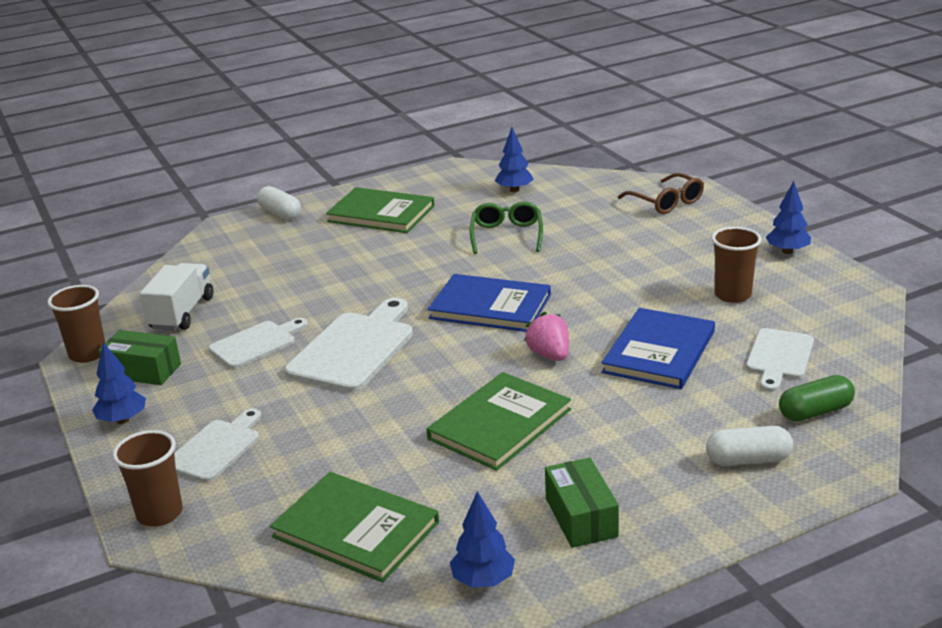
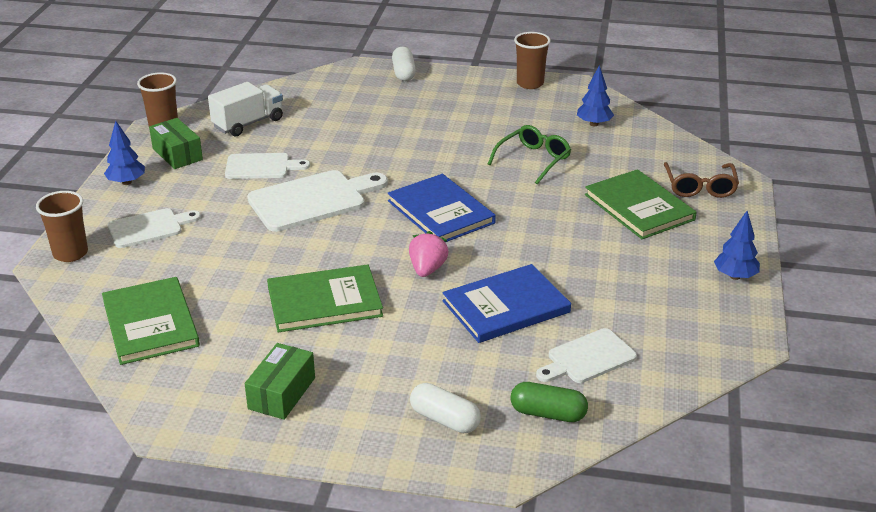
camera: 35 degrees right, 5 degrees up
(381, 214) = (470, 102): green book -> green book (639, 207)
(483, 580) = (172, 397): blue tree -> none
(732, 295) = (631, 290): brown cup -> brown cup (530, 83)

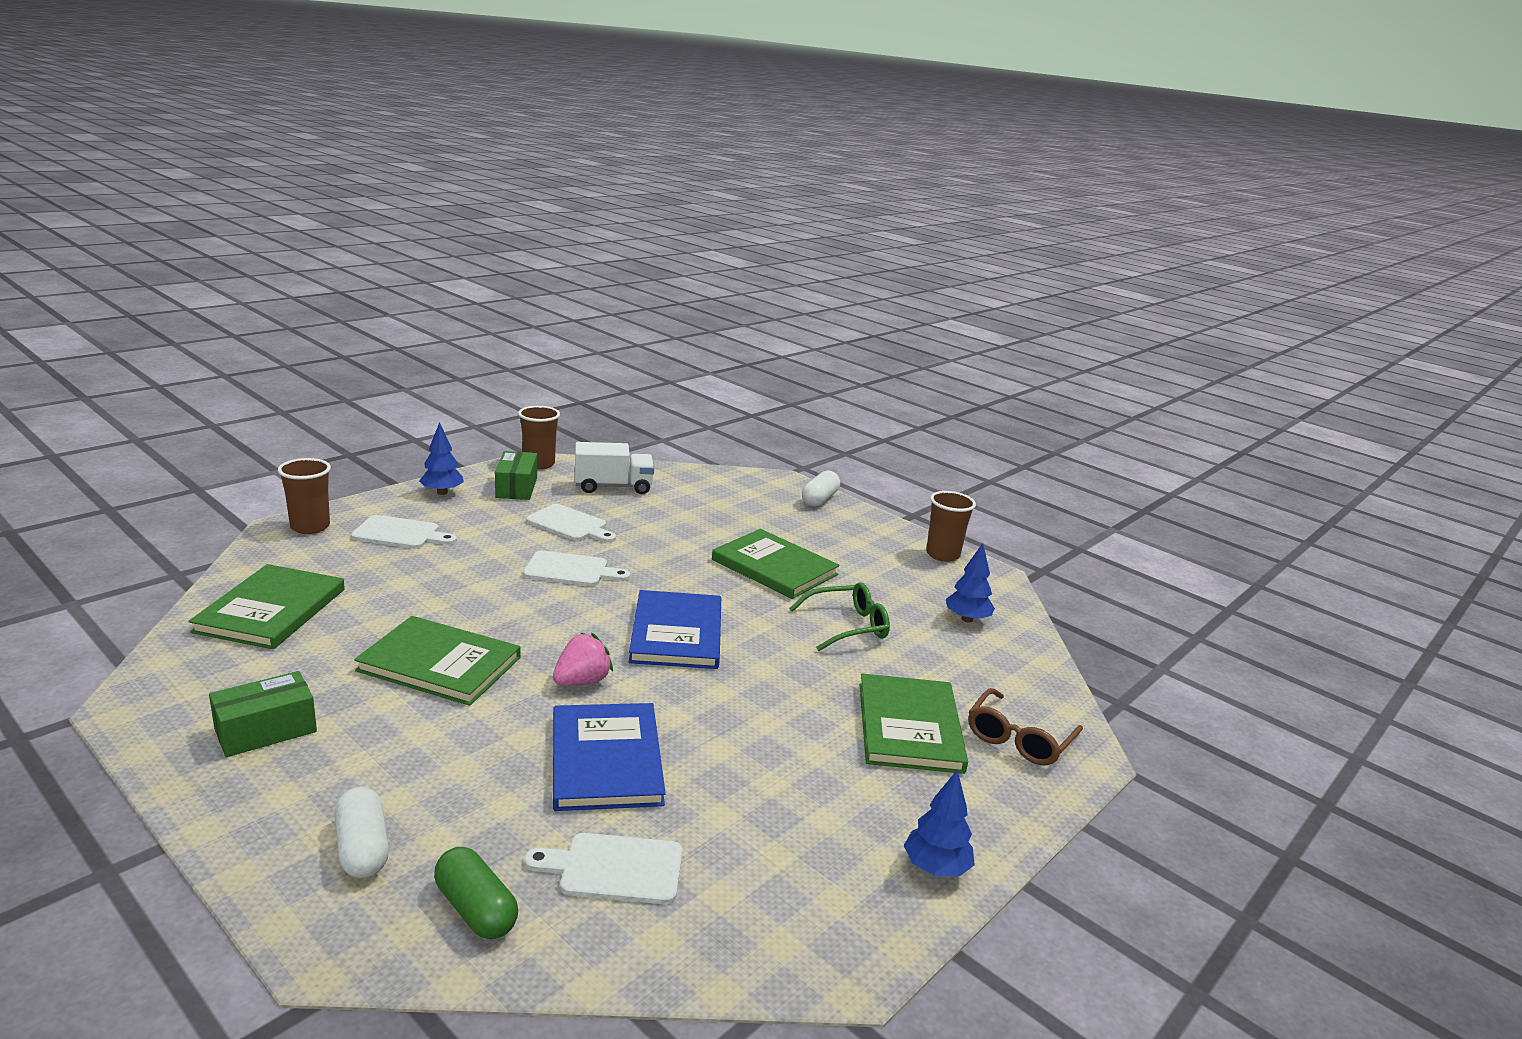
camera: 30 degrees right, 10 degrees down
(312, 200) = (571, 570): white cutting board -> white cutting board, size x0.62
(440, 138) = (774, 567): none -> green book
(506, 306) = (606, 760): blue book -> blue book turned 75 degrees clockwise

